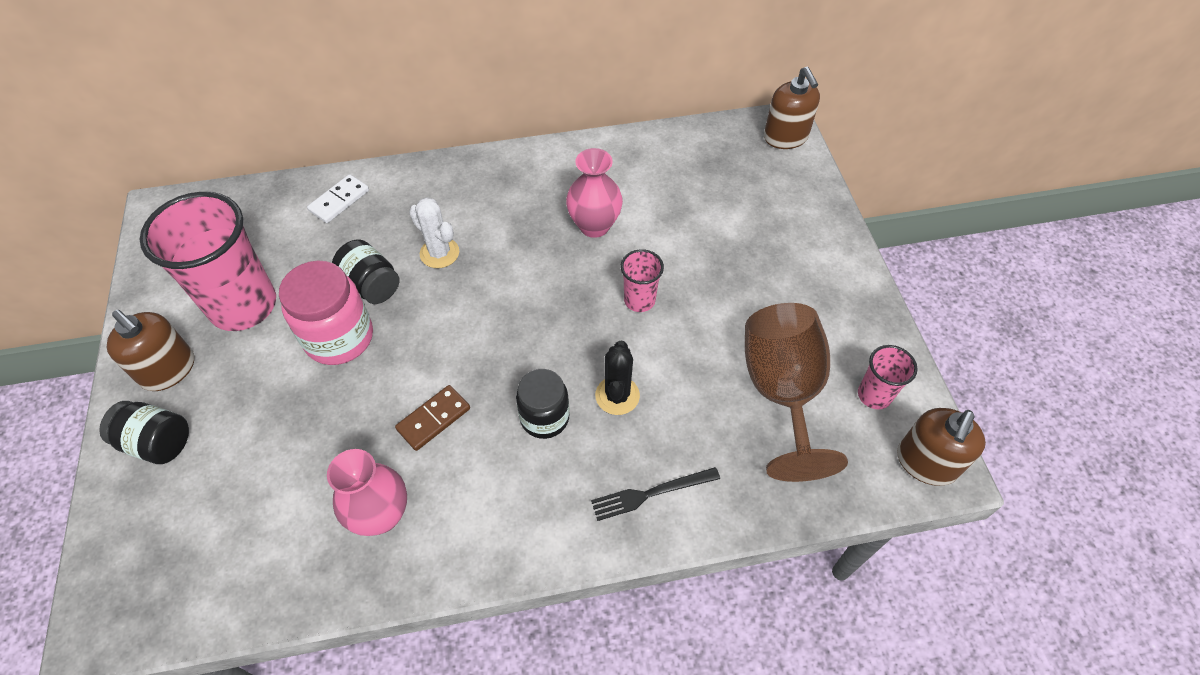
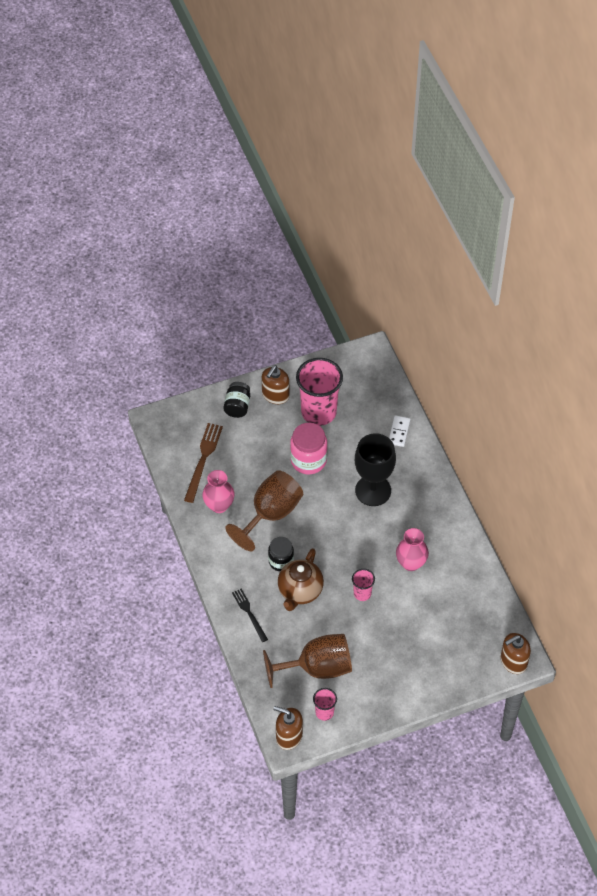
camera: 80 degrees right, 0 degrees up
(255, 531) = (203, 459): none -> brown fork
(339, 201) = (399, 432): white domino -> white domino turned 75 degrees clockwise
(371, 285) = (344, 464): black jar -> none
(434, 419) = (271, 514): brown domino -> brown goblet
(439, 253) = (373, 490): white cactus -> black goblet
(617, 395) = (300, 591): black cactus -> brown teapot

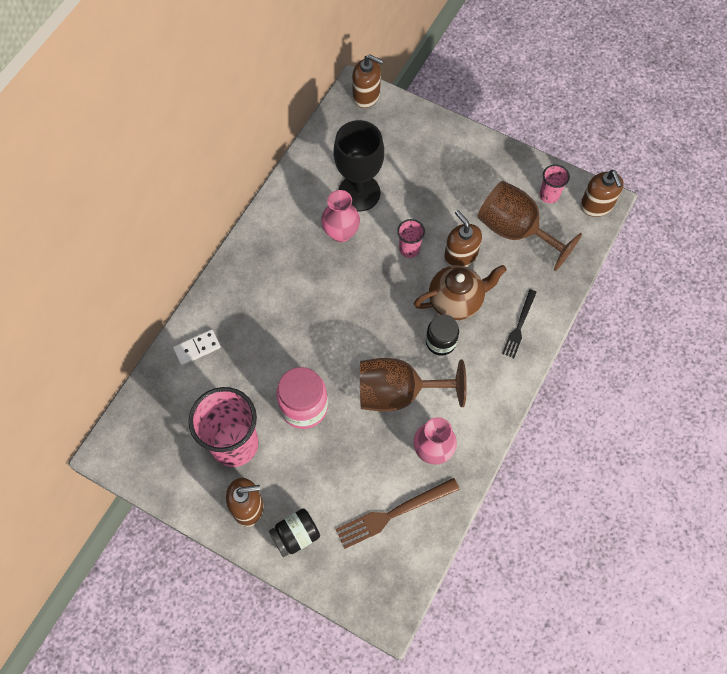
camera: 130 degrees left, 10 degrees up
(329, 619) = (460, 256): none -> brown soap dispenser
(373, 490) = (289, 321): black goblet -> black goblet (359, 193)

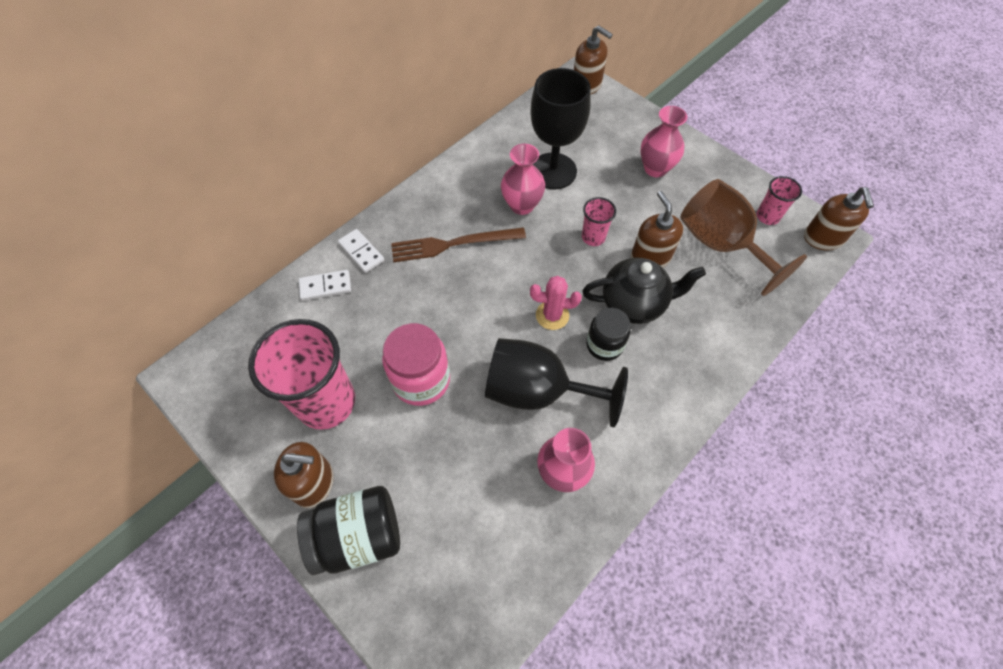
camera: 15 degrees right, 5 degrees down
(216, 310) = (361, 252): none -> white domino
(295, 536) = (358, 536): black jar -> black jar, size x1.50
(393, 327) = (552, 315): none -> pink cactus
(393, 513) = (490, 541): brown fork -> brown fork (453, 244)
(397, 393) = (537, 391): brown goblet -> black goblet
(447, 170) = (655, 168): none -> pink vase
(456, 301) = (634, 304): brown teapot -> black teapot
(519, 326) = (705, 349): black fork -> none

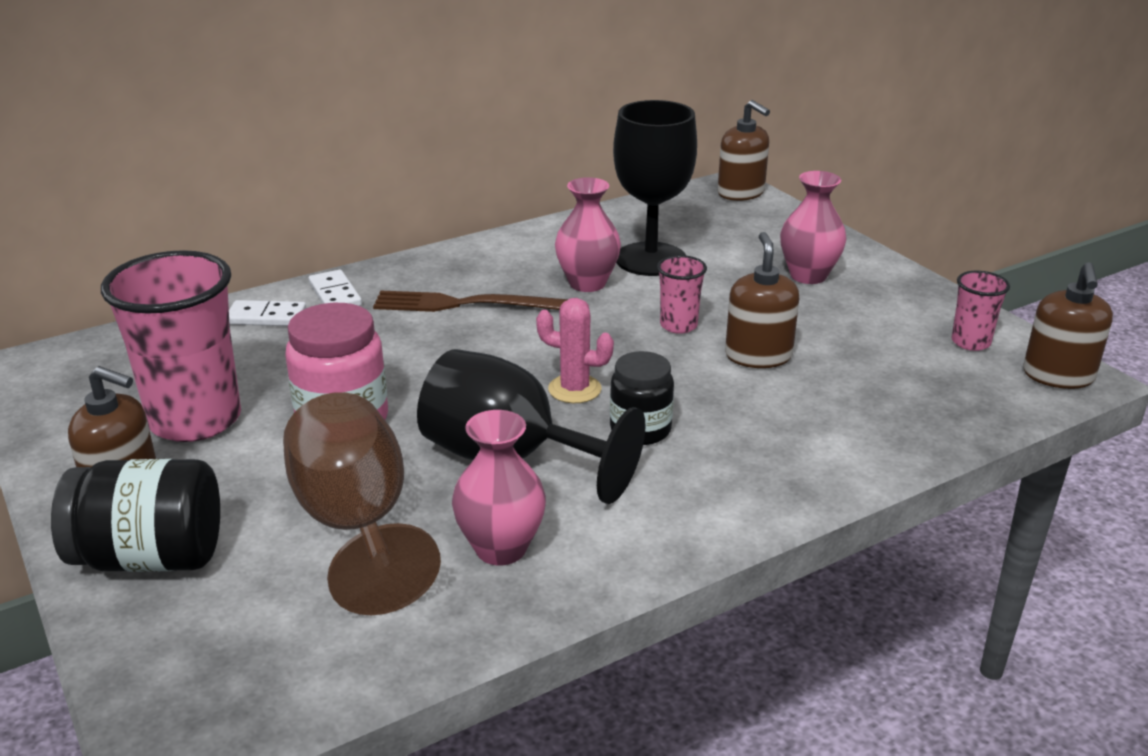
camera: 15 degrees right, 30 degrees down
(634, 304) = (709, 397): black teapot -> none
(720, 244) = (879, 359): brown goblet -> brown goblet (356, 525)

